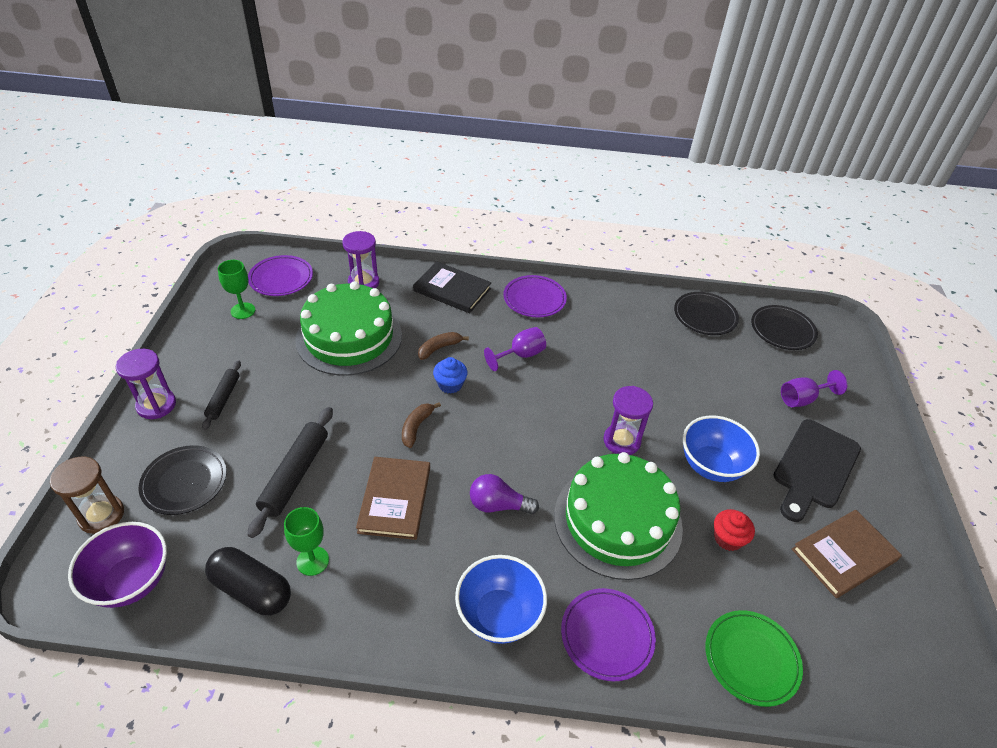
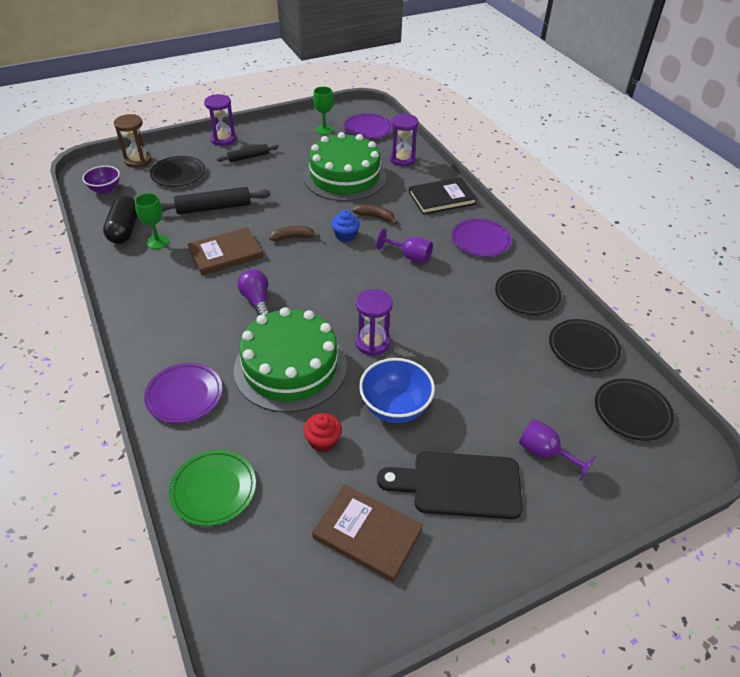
camera: 60 degrees right, 0 degrees up
(131, 581) = (105, 189): purple bowl -> purple bowl, size x0.66
(452, 290) = (442, 198): black book -> black book turned 75 degrees clockwise
(499, 615) = (168, 335): blue bowl -> none
(625, 311) = (527, 295): none -> black plate

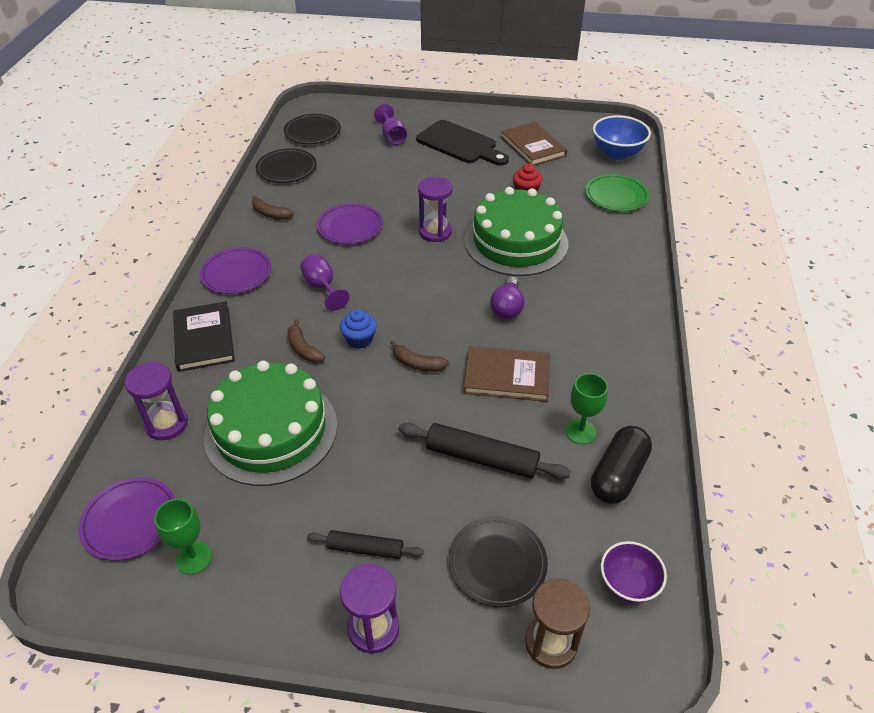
camera: 145 degrees left, 0 degrees up
(184, 395) = (614, 256): purple plate -> purple plate (350, 227)
(395, 407) = (460, 189): blue bowl -> blue bowl (617, 153)
(442, 198) = (204, 339): black book -> black book turned 60 degrees clockwise
(527, 295) = (270, 214): black plate -> brown banana

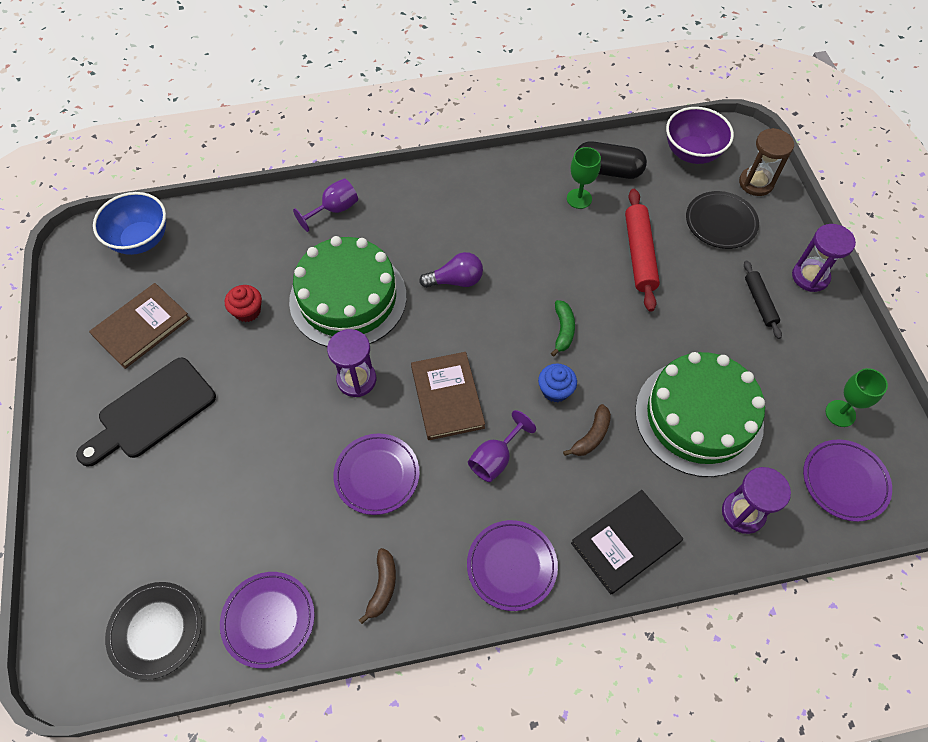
camera: 110 degrees left, 15 degrees up
(286, 169) = (268, 620): black plate -> purple plate
(392, 137) = (148, 506): purple goblet -> purple goblet (334, 210)
(417, 364) = (563, 330): brown banana -> green banana
(460, 144) = (152, 412): black cutting board -> black cutting board turned 150 degrees counterclockwise
(482, 458) = (639, 254): black rolling pin -> red rolling pin
(507, 376) = (544, 259): brown book -> brown book (447, 397)
(616, 196) = (233, 227): green plate -> none
(628, 584) = (692, 153): purple bowl -> purple bowl, size x1.51

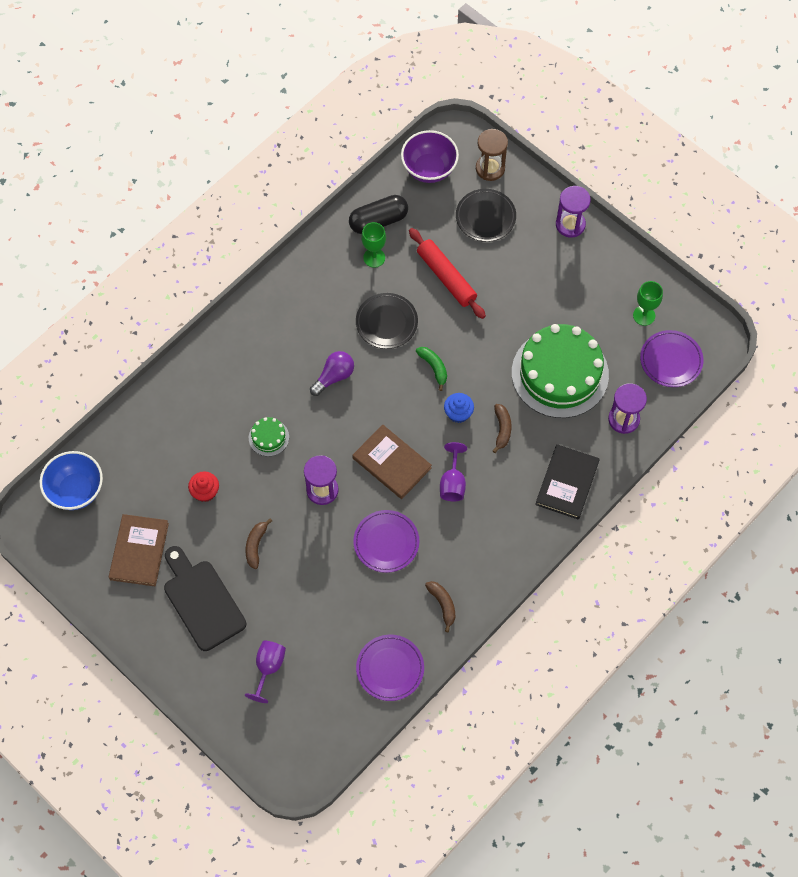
camera: 35 degrees left, 5 degrees up
(152, 412) = (202, 601): black cutting board -> black cutting board turned 135 degrees clockwise
(156, 630) = (327, 720): black plate -> black plate (386, 322)
(248, 392) = (256, 545): none -> brown banana
(334, 210) = (201, 377): purple goblet -> purple goblet (268, 668)
(348, 298) = (268, 437): green cake -> green cake, size x0.41
(511, 566) = (510, 541): purple plate -> none
(759, 302) = (549, 265): black rolling pin -> none

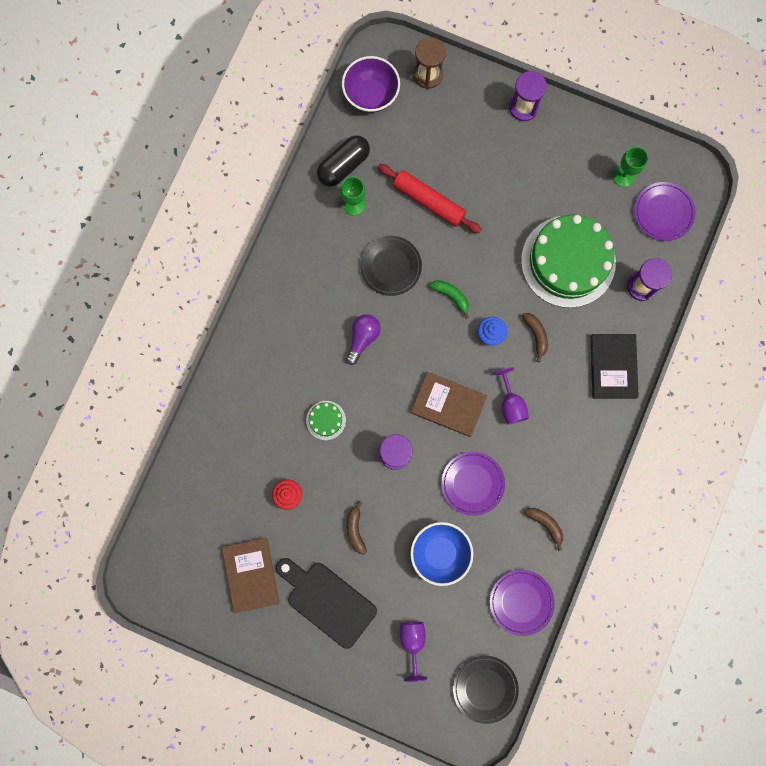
camera: 20 degrees left, 15 degrees up
(76, 490) = (168, 537): blue bowl -> blue bowl (440, 552)
(485, 217) = (442, 127): black plate -> black plate (485, 688)

